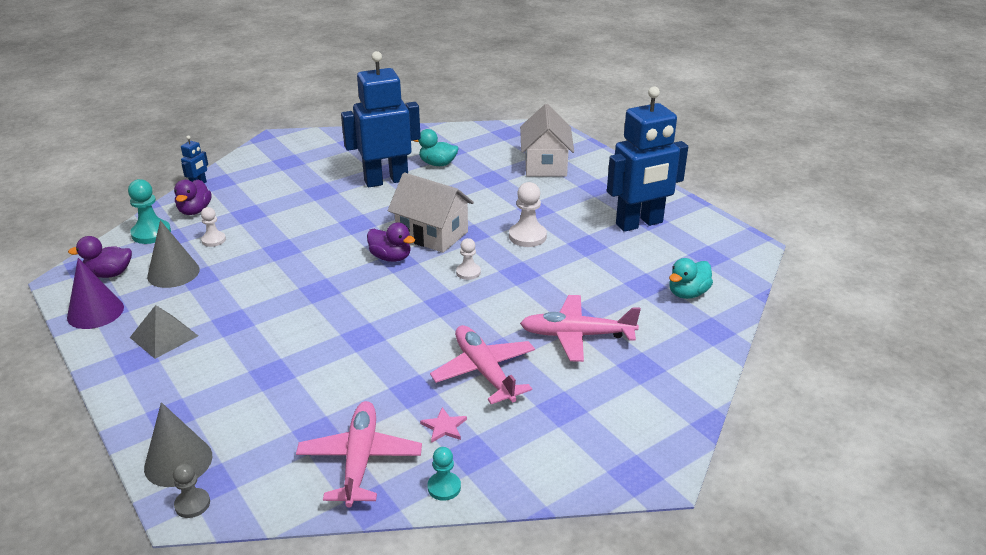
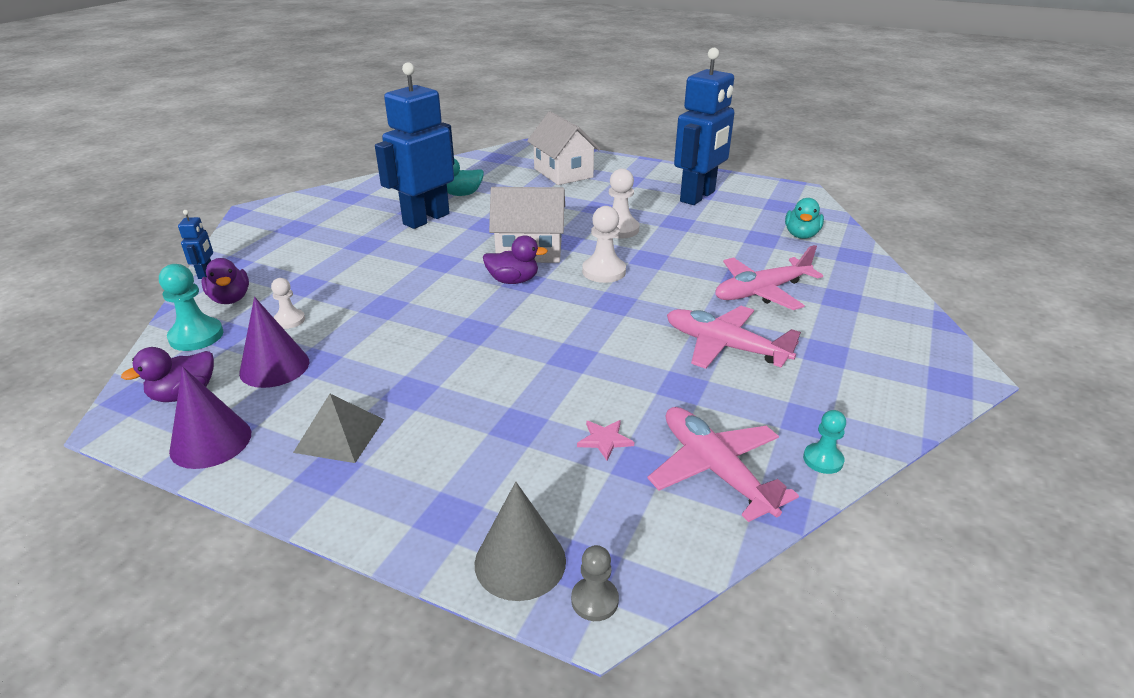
camera: 30 degrees left, 0 degrees up
(173, 273) = (274, 367): grey cone -> purple cone
(444, 427) = (752, 407): pink star -> pink star (604, 440)
(468, 272) = (604, 271): white pawn -> white pawn, size x1.63

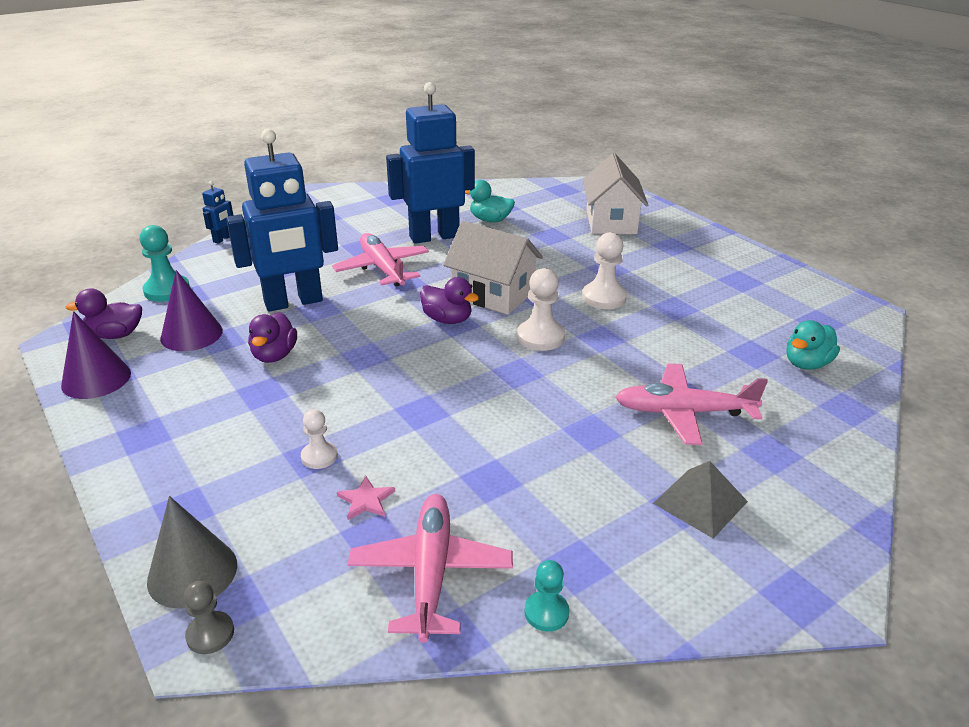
camera: 30 degrees right, 0 degrees up
(230, 299) = (218, 266): purple duck -> purple duck (274, 355)
(289, 320) = (239, 298): white pawn -> white pawn (319, 456)
(340, 435) = (178, 409): grey pyramid -> grey pyramid (700, 502)
(698, 197) = (731, 285): blue robot -> blue robot (293, 302)
(725, 347) = (577, 456): pink plane -> pink plane (382, 269)

